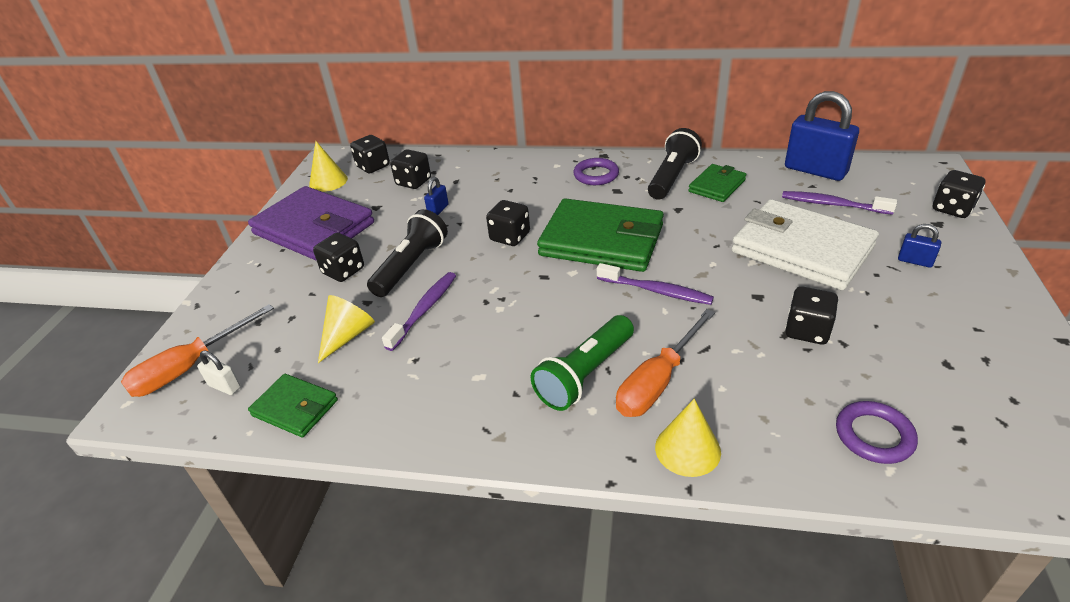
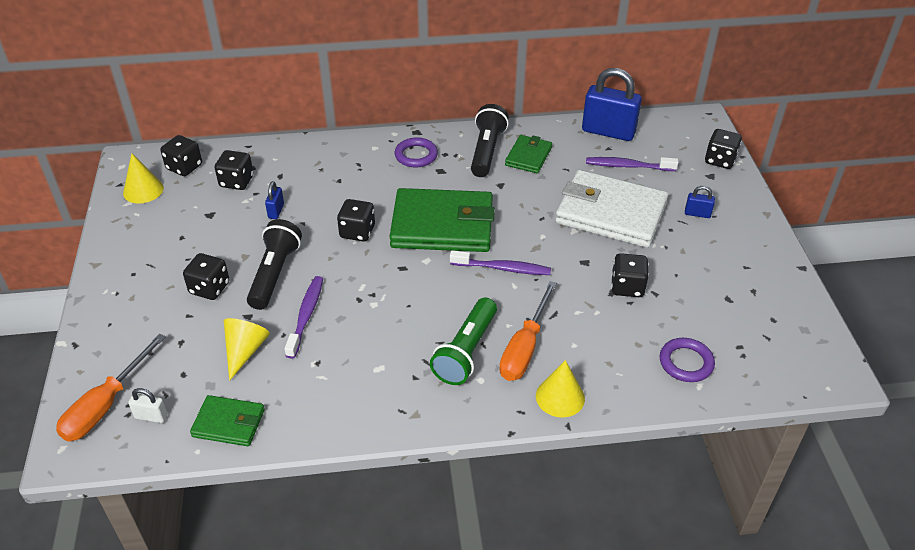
camera: 20 degrees left, 5 degrees up
(314, 228) = (155, 246): purple wallet -> none

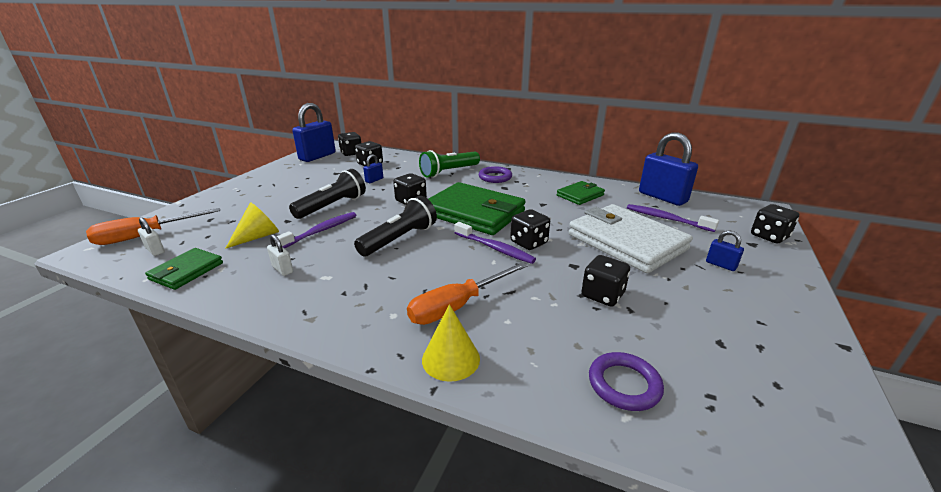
camera: 30 degrees right, 15 degrees down
(143, 190) = (317, 156): yellow cone -> blue padlock
(209, 288) = (286, 202): black dice -> black dice (529, 242)
(228, 423) = (186, 271): green wallet -> green wallet turned 75 degrees clockwise
(326, 378) = (282, 269): none -> white padlock
(466, 351) = (404, 290): green flashlight -> green flashlight (449, 172)
(487, 151) = (549, 186): black flashlight -> black flashlight (399, 239)

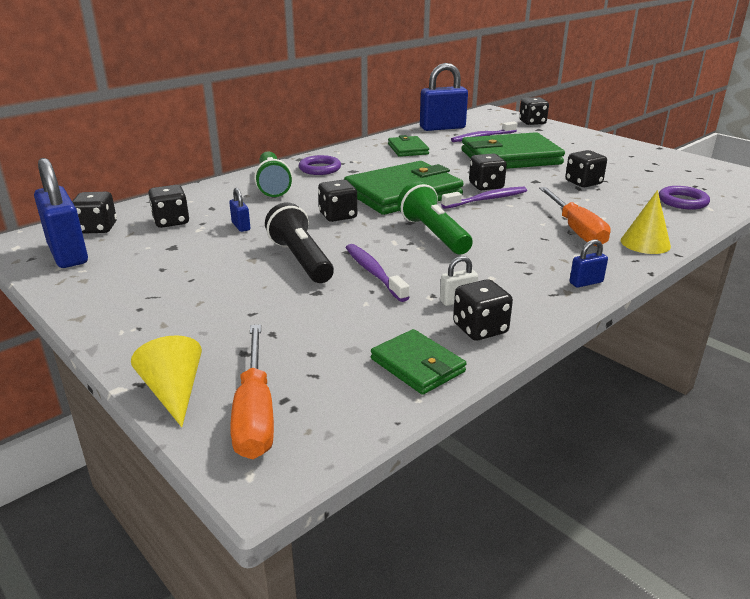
camera: 65 degrees left, 0 degrees up
(155, 250) = (325, 397): white padlock -> none
(237, 286) = (480, 329): none -> black dice
(258, 236) = (352, 313): yellow cone -> yellow cone (174, 392)
(399, 239) = (433, 234): black flashlight -> green flashlight
(626, 242) = (510, 157): white wallet -> green wallet
(721, 265) = (562, 144): blue padlock -> blue padlock (586, 282)

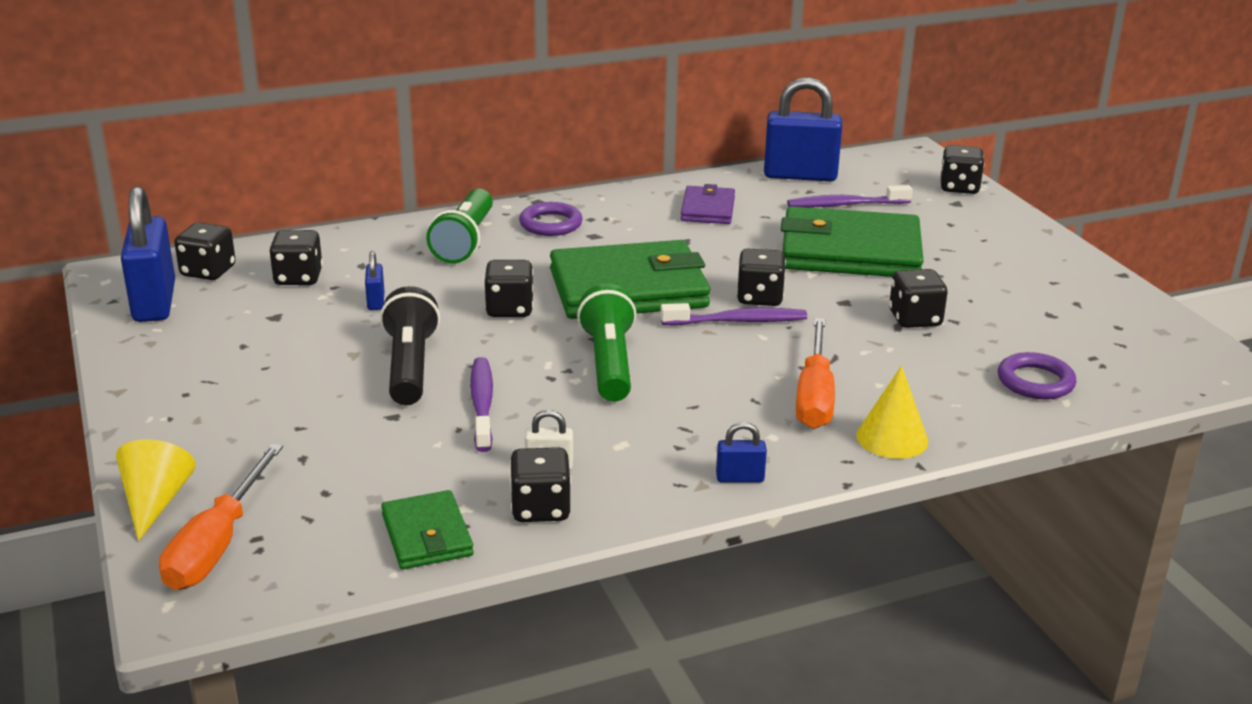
camera: 20 degrees right, 0 degrees up
(408, 149) = (707, 209): green wallet -> purple wallet

